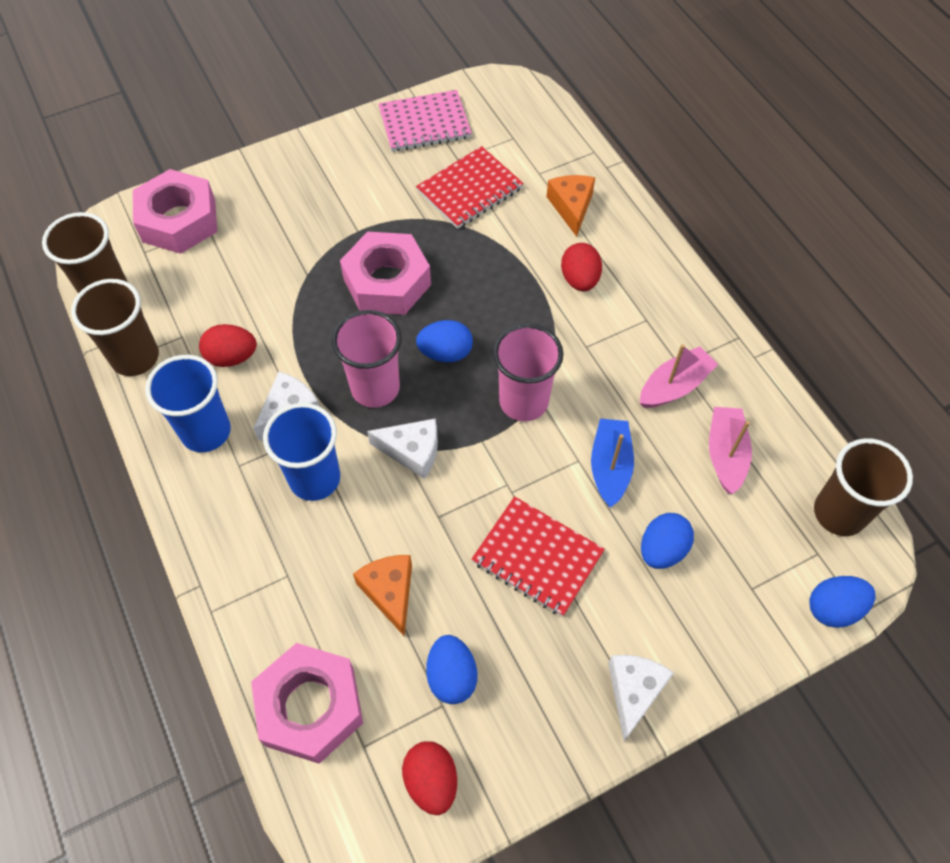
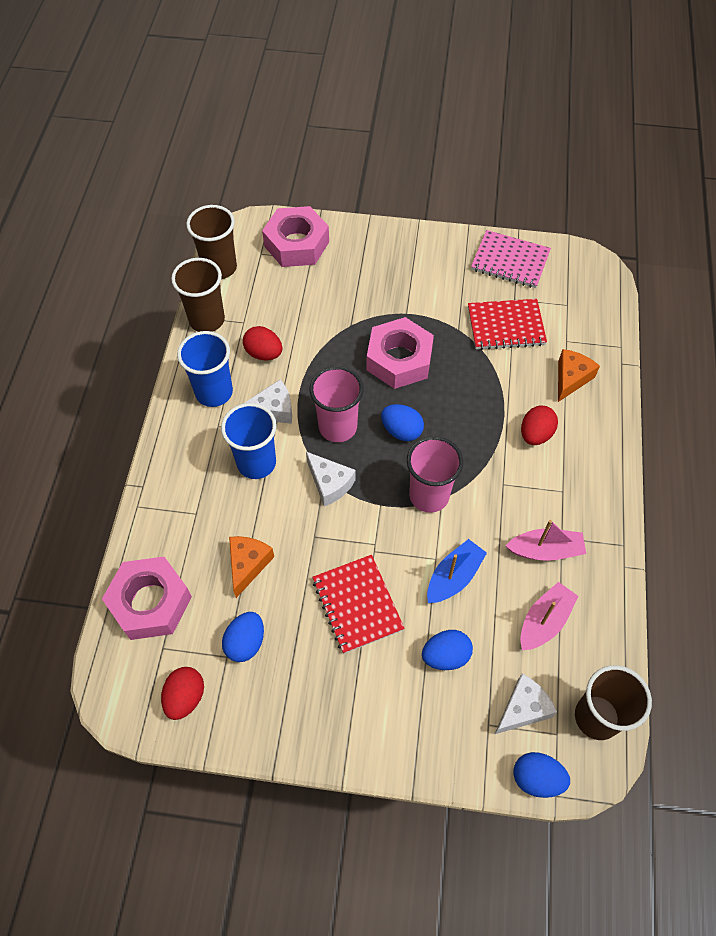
camera: 35 degrees right, 0 degrees up
(634, 692) = (352, 734): white cheese -> white cheese (523, 709)

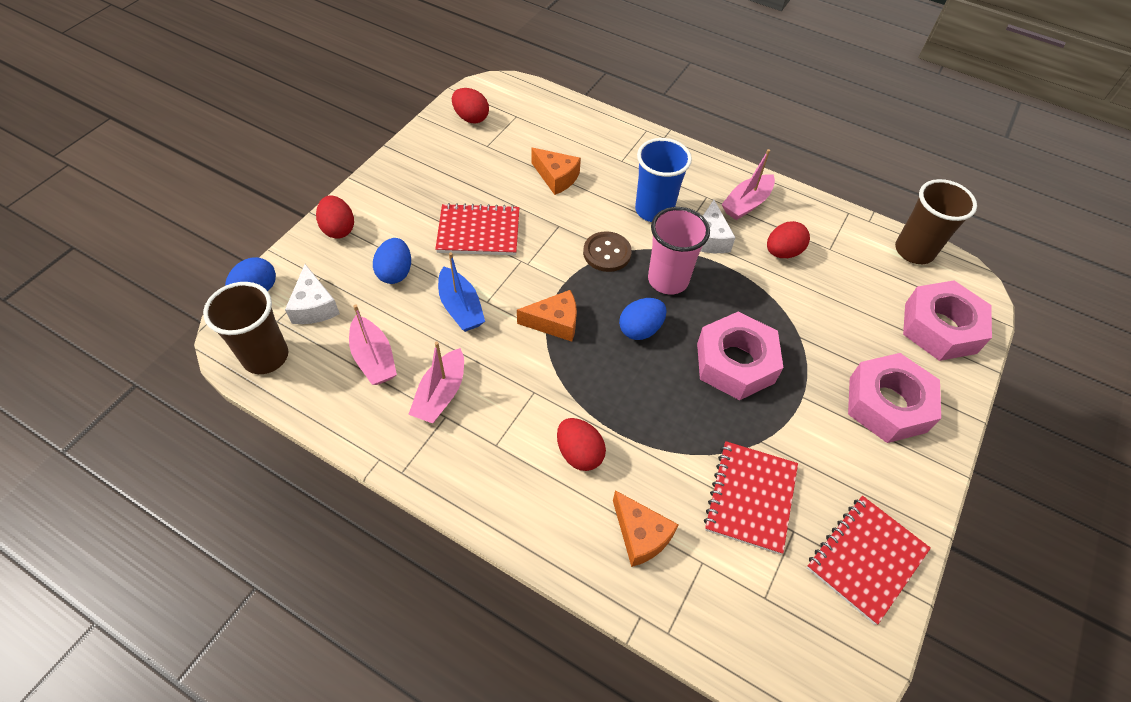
camera: 110 degrees right, 5 degrees down
(150, 602) = (557, 118): pink nut -> pink nut (887, 404)
(207, 320) = (840, 222): brown cup -> none
(214, 392) = (746, 204): blue cup -> pink boat
(245, 643) = (491, 158): blue egg -> none
(329, 483) = (607, 253): white cheese -> brown button
(420, 746) = (338, 229): none -> red egg
(429, 495) = (554, 322): pink cup -> orange cheese
(510, 261) = (866, 559): pink notebook -> red notebook

